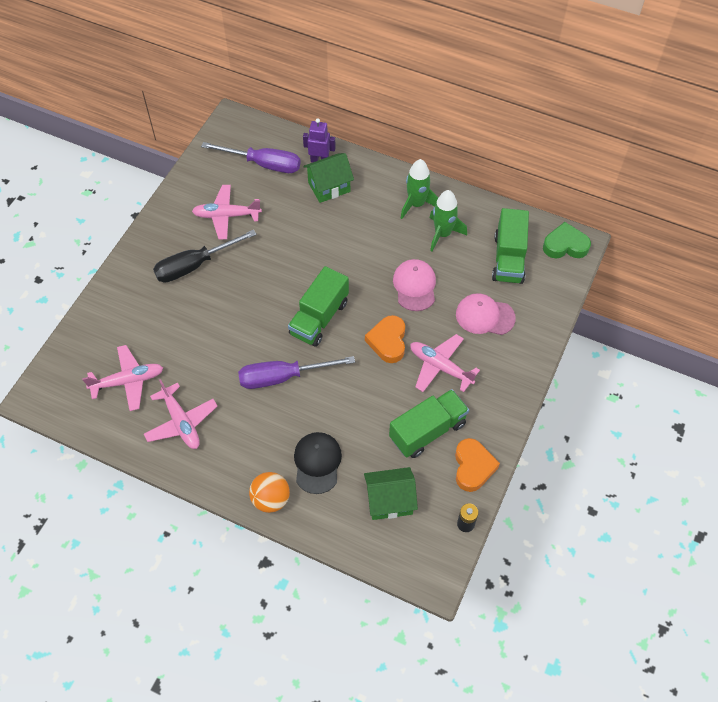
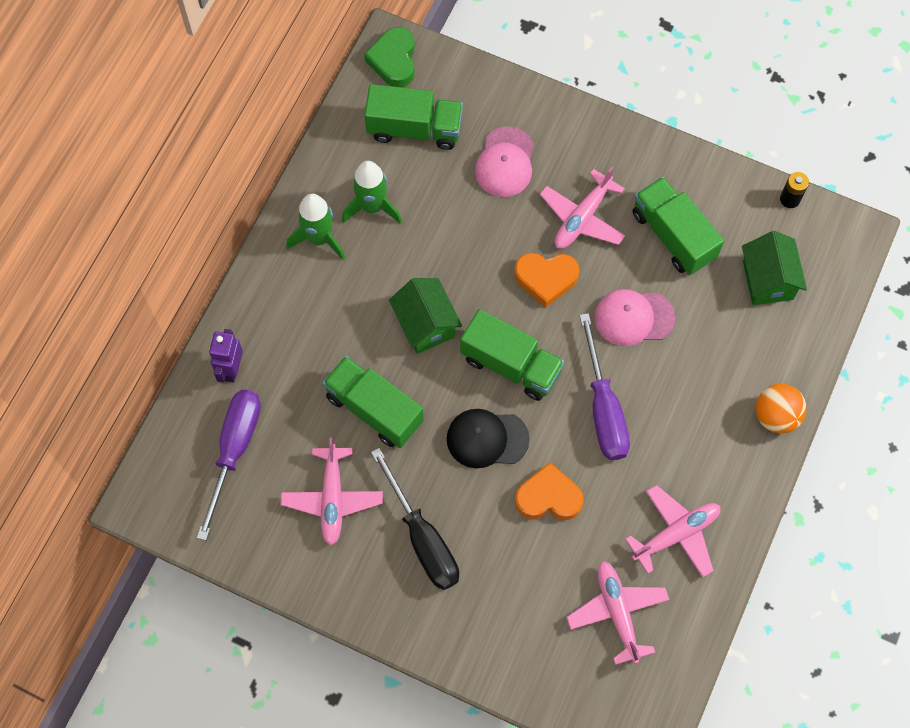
camera: 90 degrees left, 10 degrees up
(288, 237) = (374, 409): none -> green truck
(317, 463) = (724, 363): black cap -> black cap (487, 439)
(329, 187) = (283, 355): green house -> green house (426, 324)
(414, 286) = (458, 244): pink cap -> pink cap (634, 318)
(473, 467) = (718, 187): orange heart -> orange heart (548, 497)

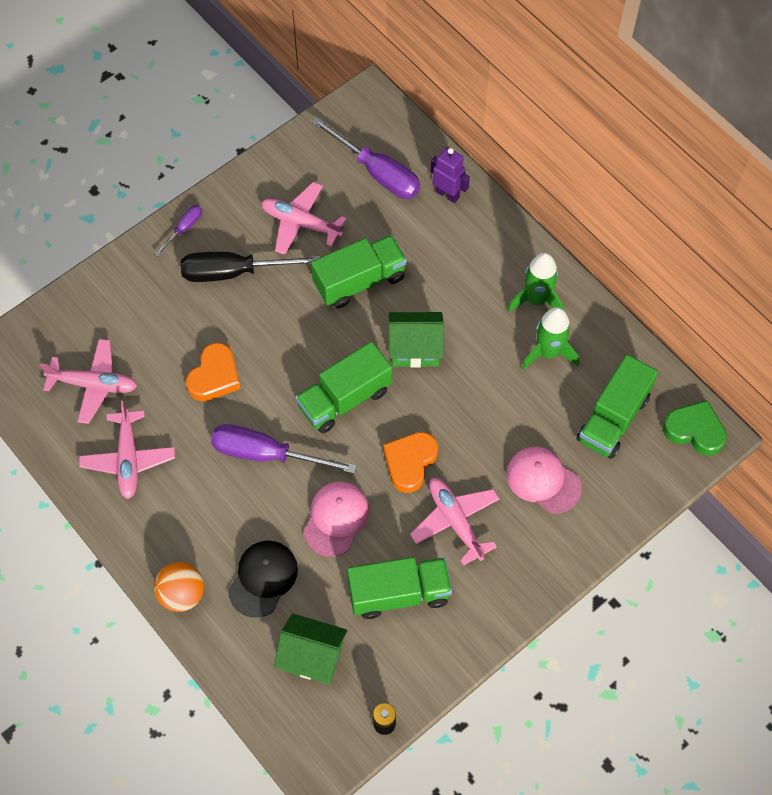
camera: 115 degrees right, 5 degrees down
(394, 617) = (184, 228): none -> purple screwdriver
(487, 439) = (289, 352): black cap -> black cap (263, 578)

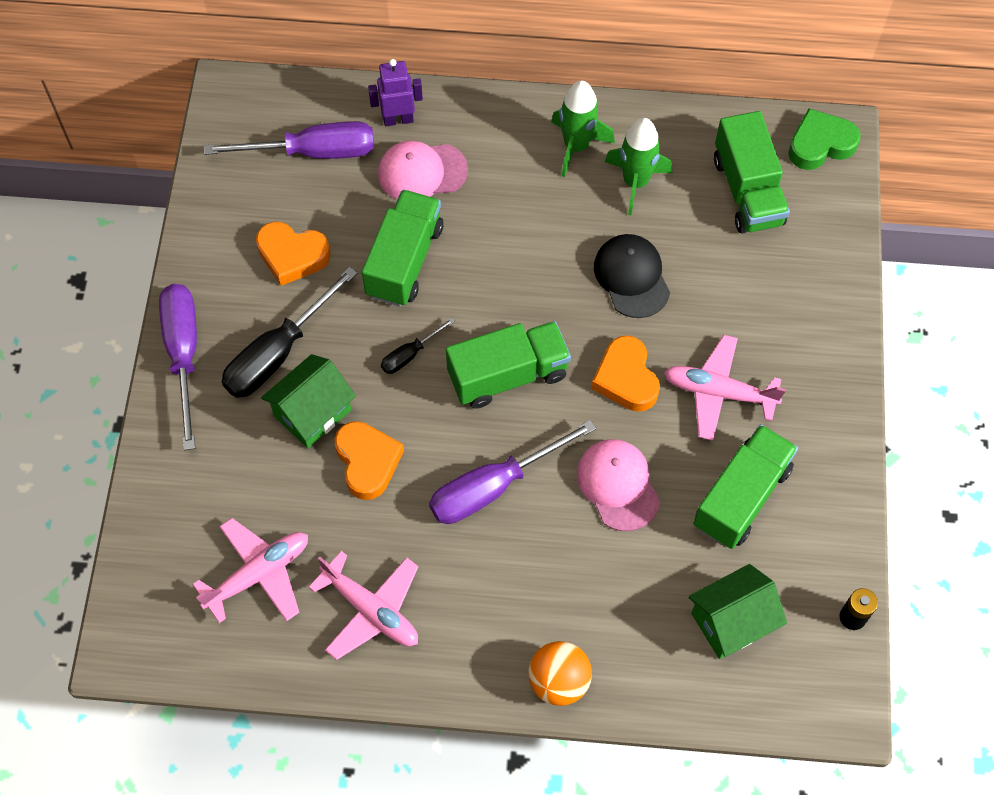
camera: 45 degrees left, 0 degrees up
(184, 228) = (183, 354): purple screwdriver -> purple screwdriver, size x2.01
(263, 578) = (614, 597): black cap -> black cap (631, 277)
(301, 223) = (292, 255): pink plane -> orange heart
(303, 337) = (410, 354): none -> black screwdriver
(344, 399) = (508, 375): green truck -> green truck turned 120 degrees counterclockwise
(415, 349) = (520, 277): green house -> green house (312, 413)
(543, 480) = (750, 292): pink cap -> pink cap (422, 172)

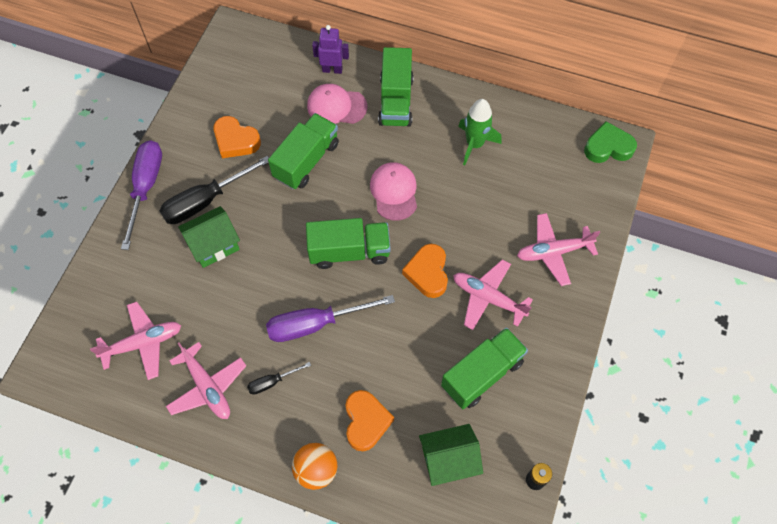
camera: 15 degrees right, 0 degrees up
(312, 152) = (271, 78): purple screwdriver -> none
(367, 462) = (238, 286): orange heart -> orange heart (366, 421)
(410, 354) = (290, 222): black screwdriver -> black screwdriver (272, 382)
(576, 146) = (442, 112): green rocket -> none
(618, 485) = (399, 344): pink cap -> pink cap (394, 192)
(631, 277) = (452, 206): black cap -> none
(747, 191) = (549, 167): green truck -> green truck (395, 101)
(788, 308) = (553, 252): none -> pink plane

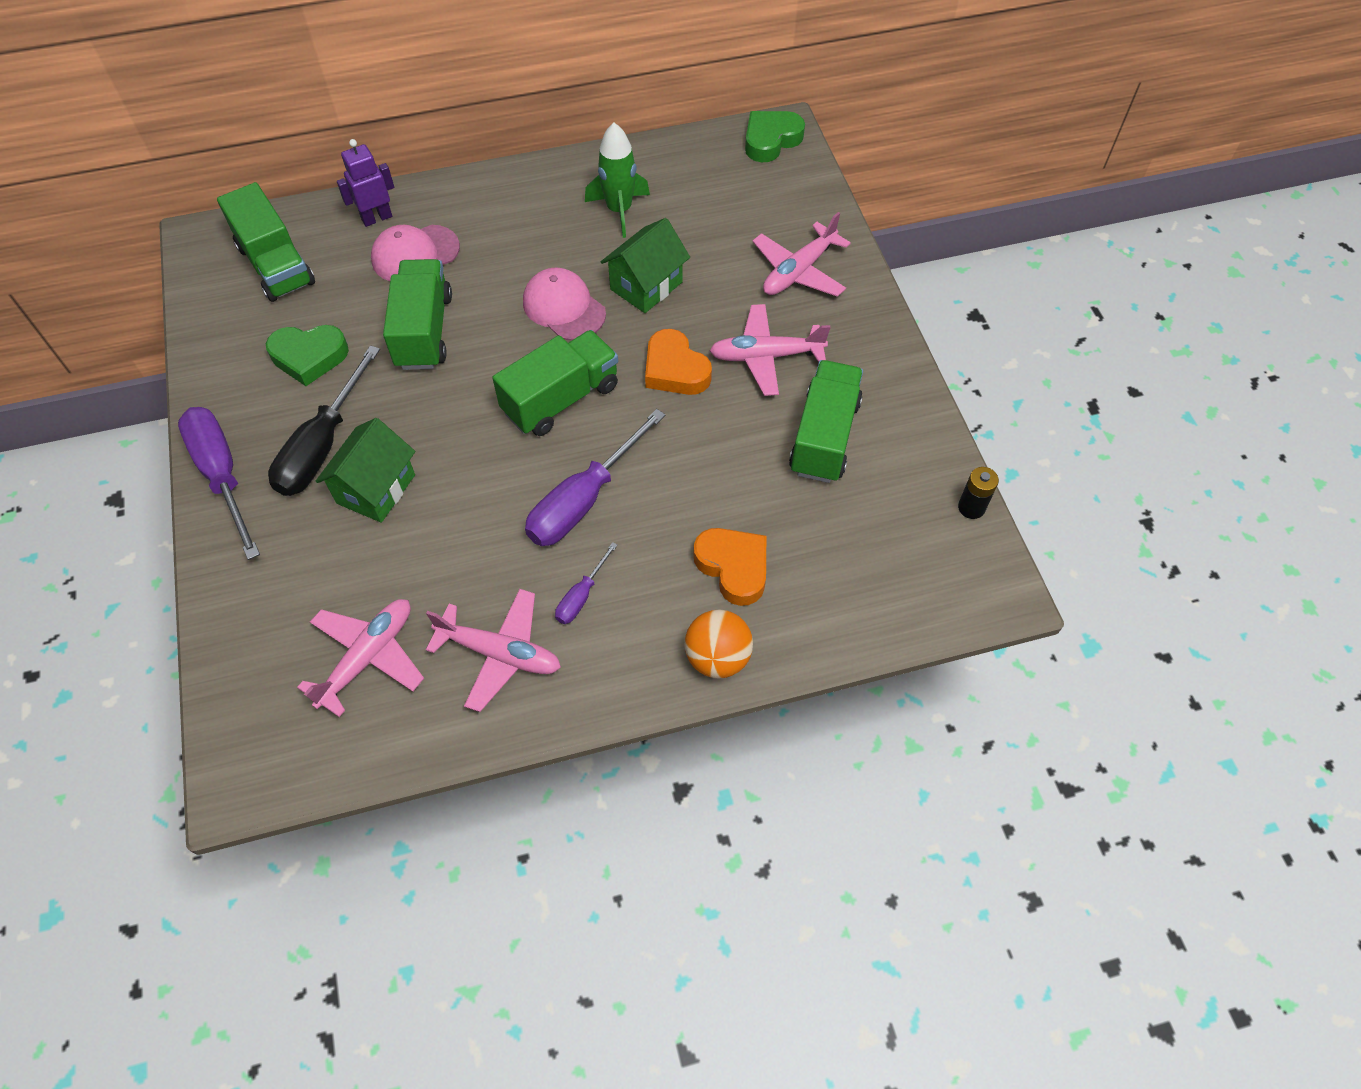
camera: 35 degrees left, 5 degrees down
(236, 141) = (309, 357): orange heart -> green heart
(272, 382) = (581, 596): black screwdriver -> purple screwdriver
(395, 101) = (486, 212): green truck -> green truck (276, 265)
(448, 460) = (862, 548): green house -> green house (646, 286)

